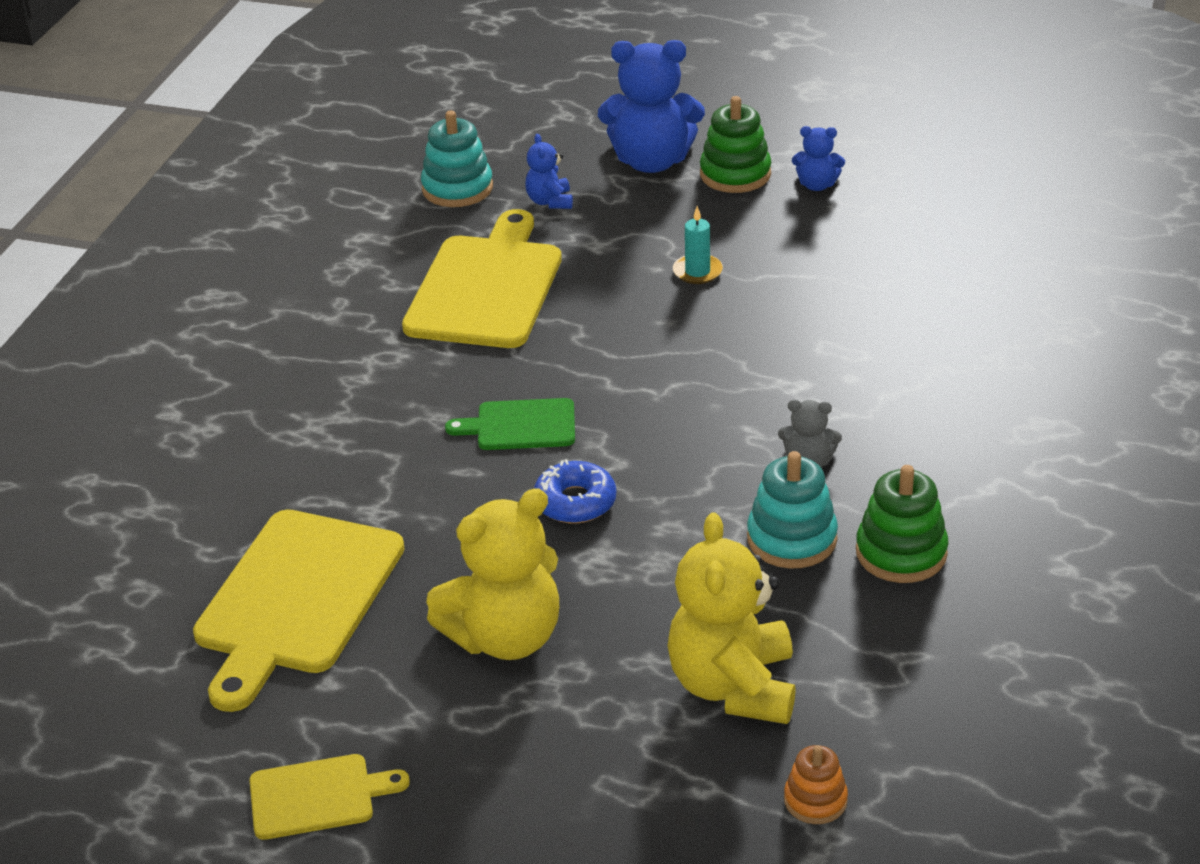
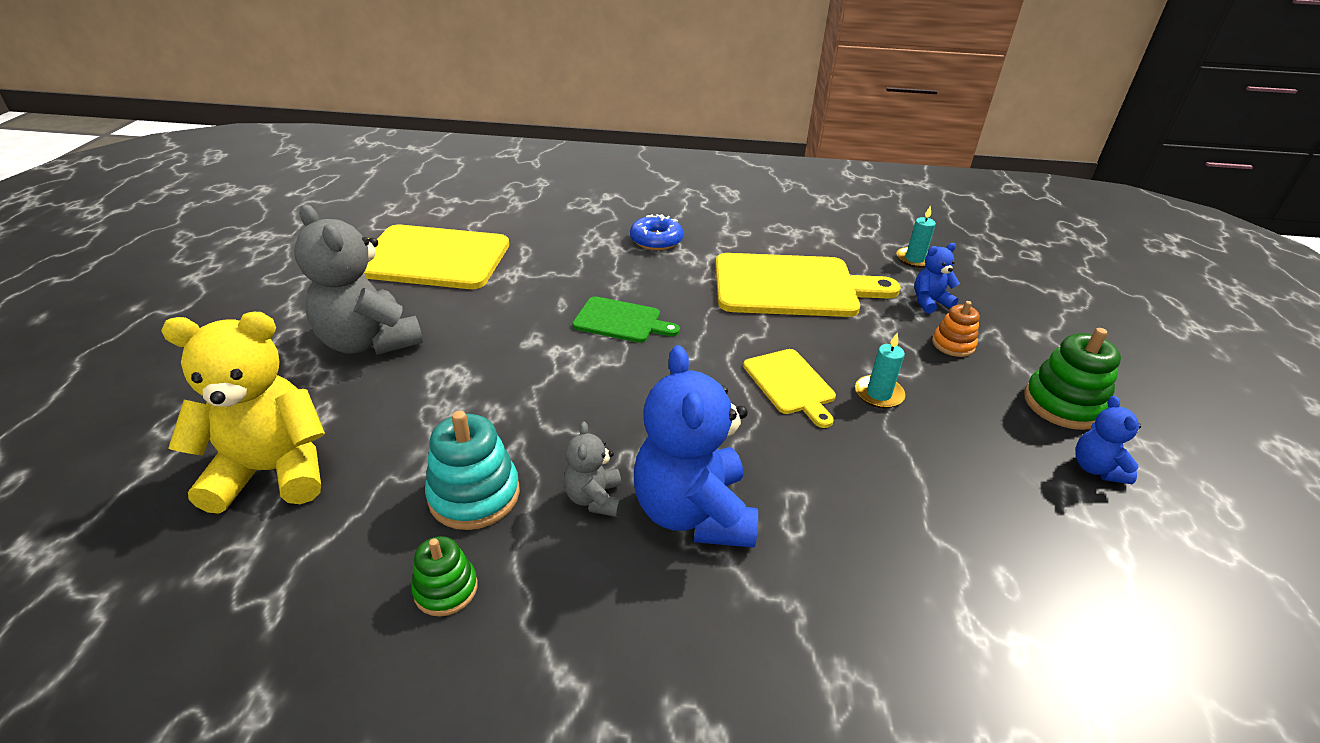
camera: 75 degrees right, 0 degrees up
(318, 796) = (235, 288): yellow cutting board -> yellow cutting board (790, 384)
(457, 188) = (914, 259): turquoise stacking toy -> turquoise candle
(505, 637) = (369, 342): yellow teddy bear -> grey teddy bear
(520, 425) = (621, 321): green cutting board -> green cutting board turned 120 degrees clockwise
(575, 502) = (527, 357): blue donut -> blue donut (656, 240)
(651, 161) = (1037, 349): blue teddy bear -> blue teddy bear (693, 512)
(815, 800) = (95, 541): orange stacking toy -> orange stacking toy (953, 344)
(901, 553) = (446, 589): green stacking toy -> green stacking toy, size x0.61

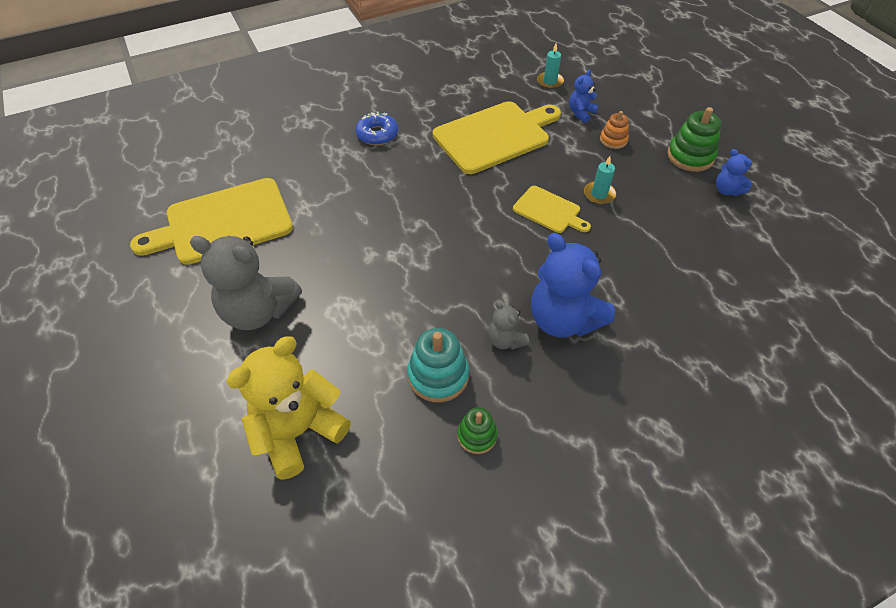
camera: 30 degrees left, 15 degrees up
(621, 321) = (413, 212): green cutting board -> none

